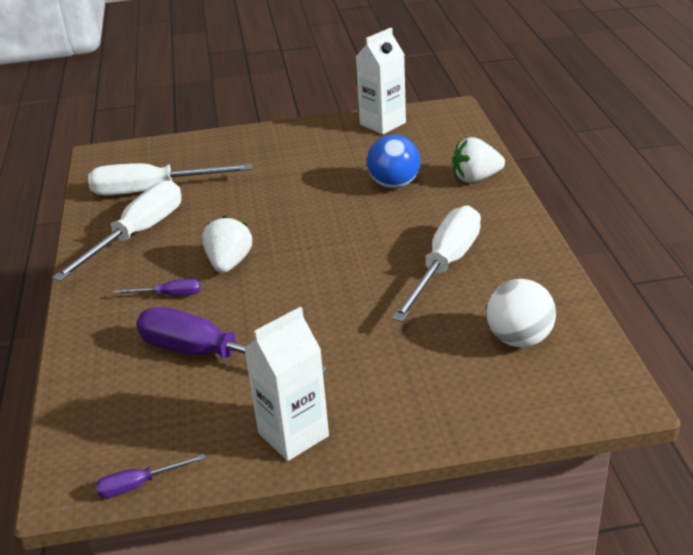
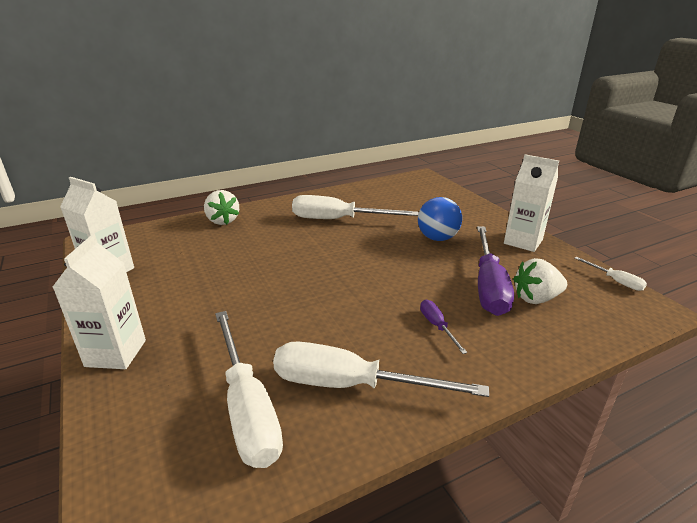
camera: 110 degrees left, 5 degrees down
(139, 484) = (615, 281): purple screwdriver -> white screwdriver
(229, 263) = (375, 305): white strawberry -> white strawberry (536, 298)
(252, 139) = (116, 353): none -> white carton
(394, 184) = (232, 250): blue ball -> blue ball (437, 238)
(519, 339) = (396, 196): white ball -> none

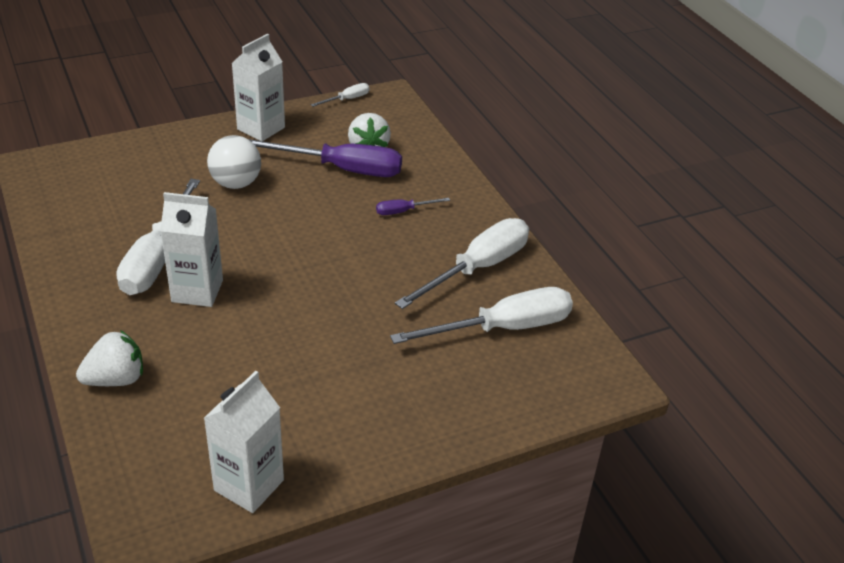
camera: 90 degrees left, 10 degrees up
(116, 353) = (429, 432): white carton -> white carton (197, 291)
(351, 385) = (477, 268): white screwdriver -> white screwdriver turned 150 degrees counterclockwise
(437, 238) = (236, 183): blue ball -> white ball

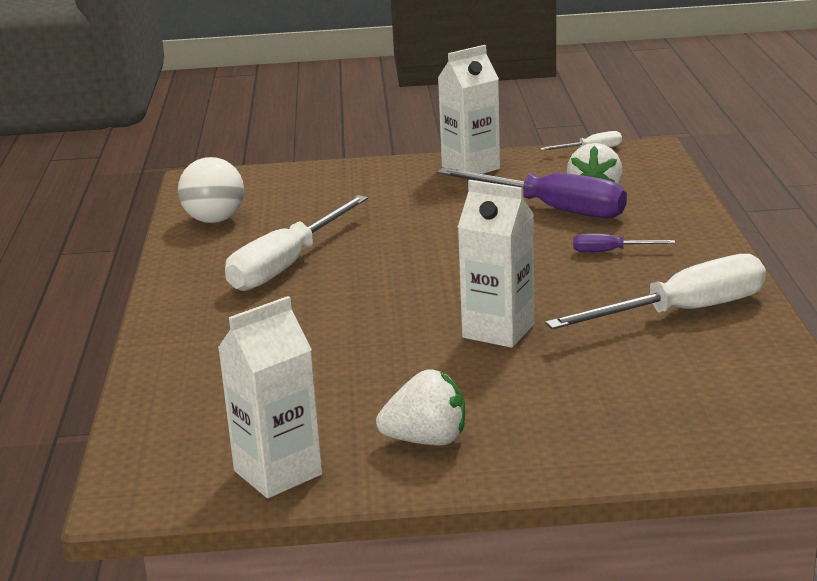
camera: 25 degrees right, 15 degrees down
(116, 379) = (182, 360): white strawberry -> white strawberry (427, 440)
(197, 291) = (316, 297): white carton -> white carton (498, 331)
(236, 183) = (414, 211): white ball -> white ball (214, 220)
(503, 328) = (688, 372): white screwdriver -> none

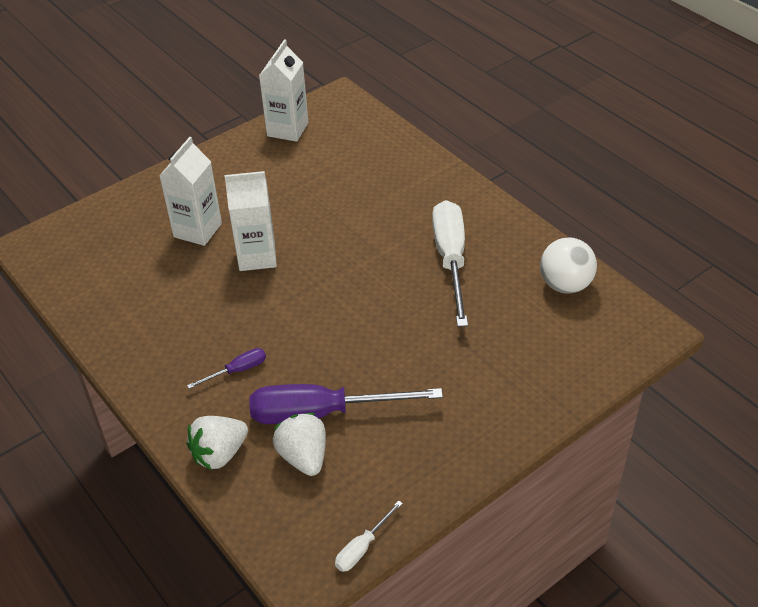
camera: 145 degrees right, 20 degrees up
(427, 440) = (234, 170): white strawberry -> white strawberry (219, 454)
(470, 168) = (448, 454): white carton -> white carton (197, 230)
(682, 312) = (150, 320): white screwdriver -> none

